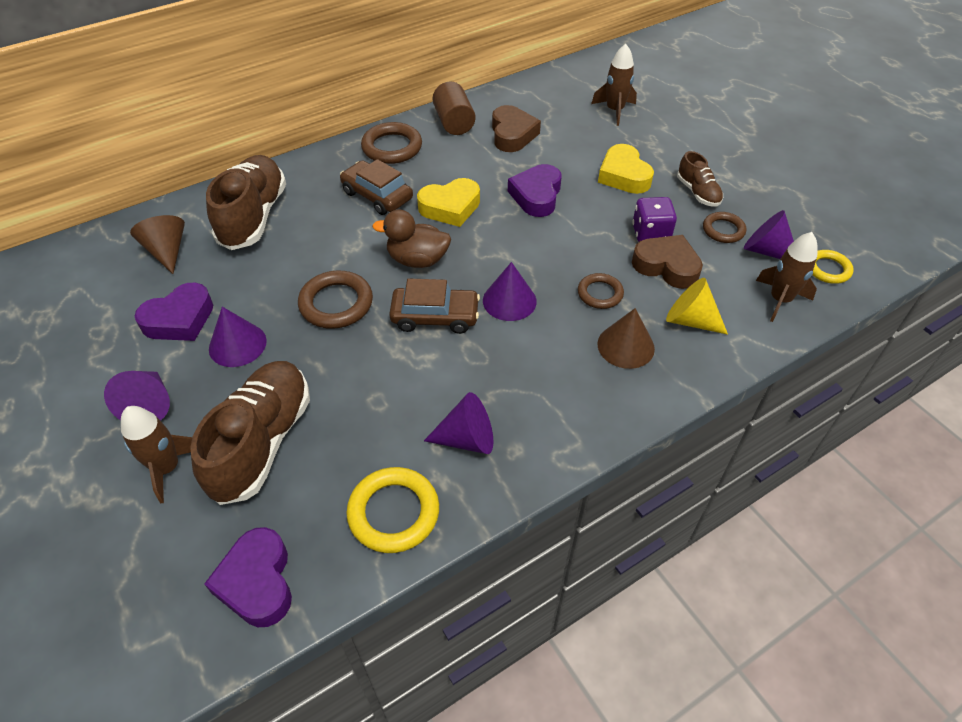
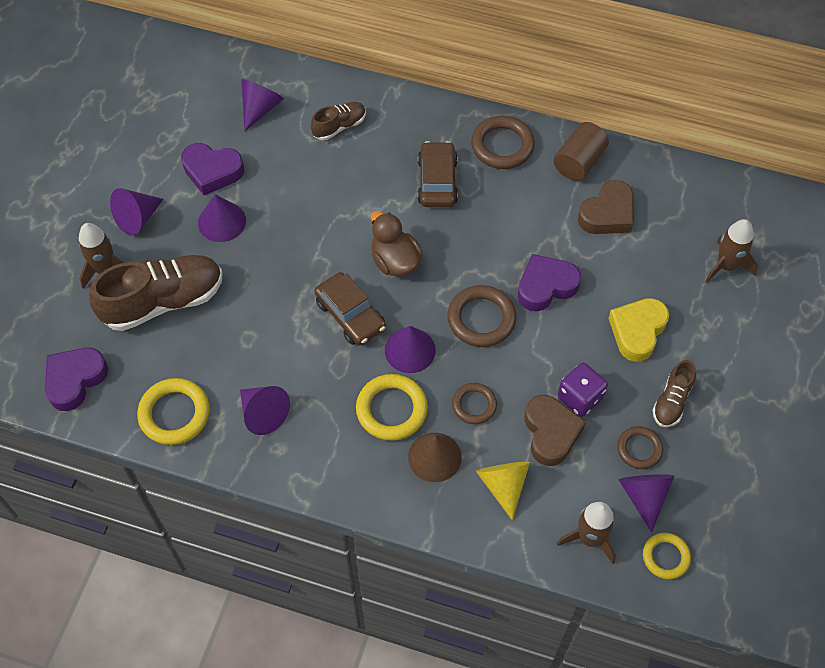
camera: 50 degrees right, 10 degrees up
(167, 251) = (260, 108): brown cone -> purple cone
(253, 217) = (339, 126): brown shoe -> brown shoe, size x0.51
(336, 303) = (307, 246): brown ring -> brown ring (481, 319)
(450, 207) = (472, 238): yellow heart -> none
(554, 346) = (391, 409): none -> yellow ring

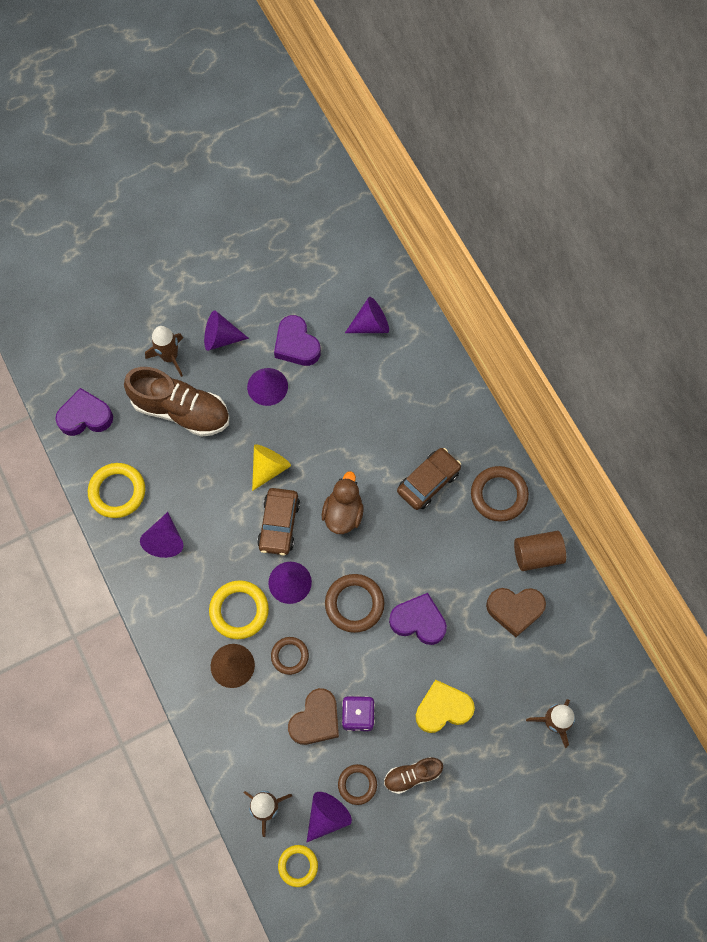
camera: 45 degrees right, 10 degrees up
(339, 126) = (407, 383): brown shoe -> none
(503, 485) = (253, 724): yellow cone -> yellow cone (269, 468)

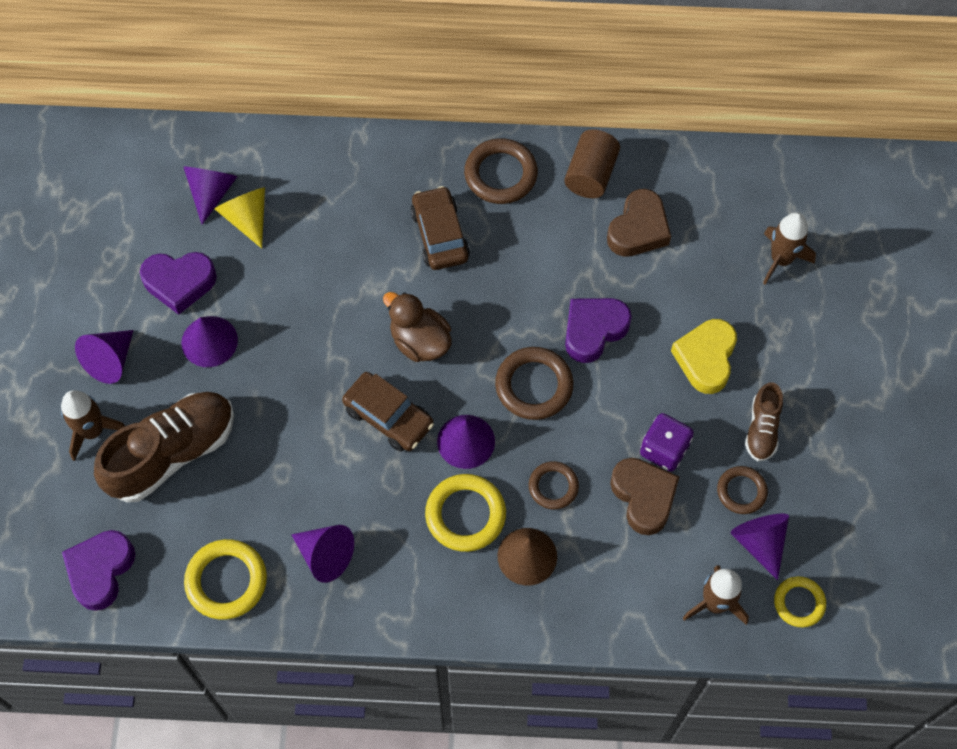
camera: 60 degrees left, 5 degrees down
(269, 468) = (312, 392): yellow cone -> yellow cone (247, 218)

